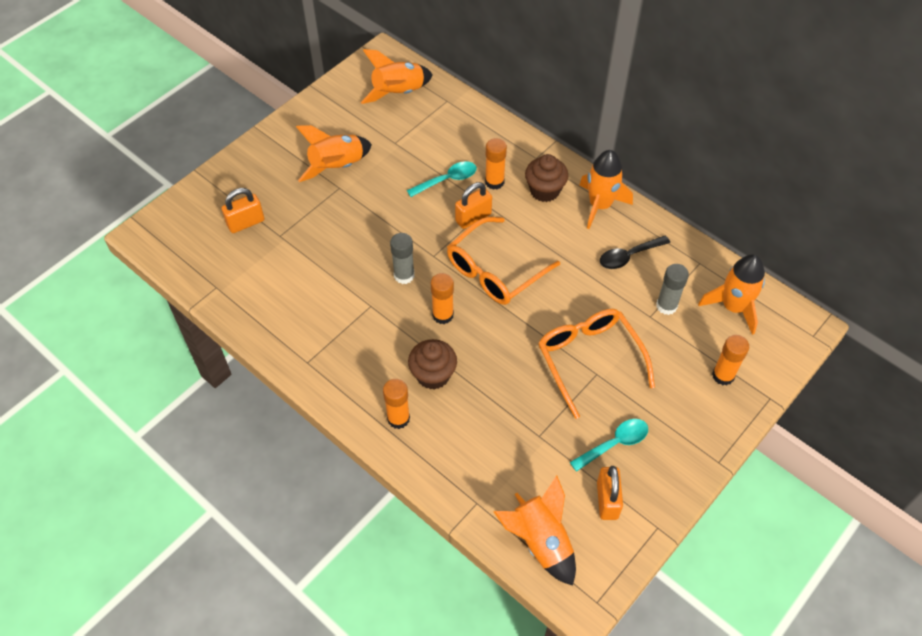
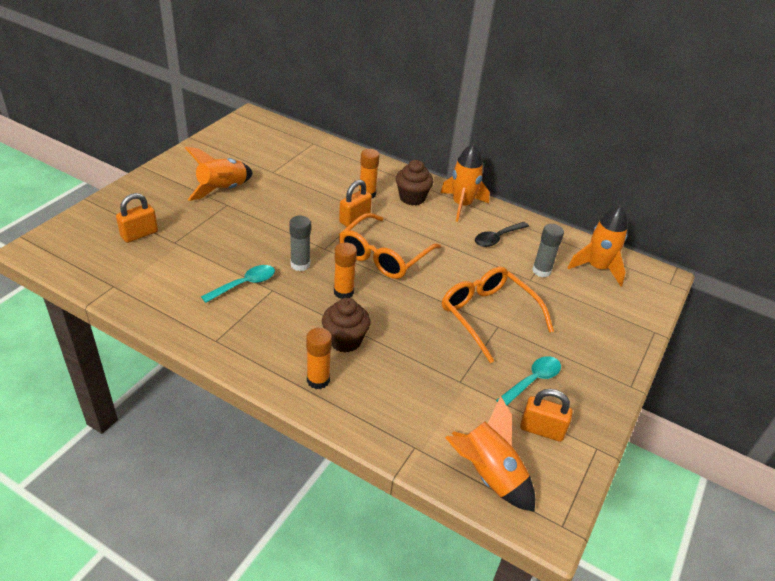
camera: 15 degrees left, 15 degrees down
(398, 93) = (270, 139): orange rocket -> none
(447, 180) = (325, 194): turquoise spoon -> turquoise spoon (244, 284)
(607, 500) = (541, 430): orange padlock -> orange padlock turned 60 degrees counterclockwise
(723, 375) = (608, 318): orange glue stick -> none

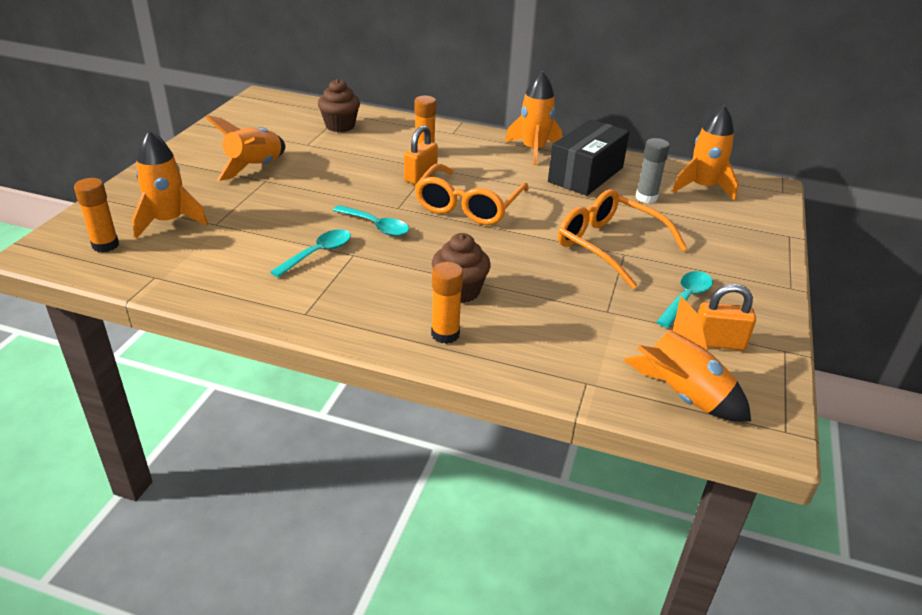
camera: 10 degrees left, 5 degrees down
(139, 234) = (169, 222): orange padlock -> orange rocket
(300, 264) = (376, 226): grey glue stick -> turquoise spoon
(343, 292) = (438, 245): orange glue stick -> orange glue stick (105, 245)
(412, 198) = (476, 150): brown cupcake -> brown cupcake (340, 126)
(497, 238) = (585, 174): black spoon -> black box

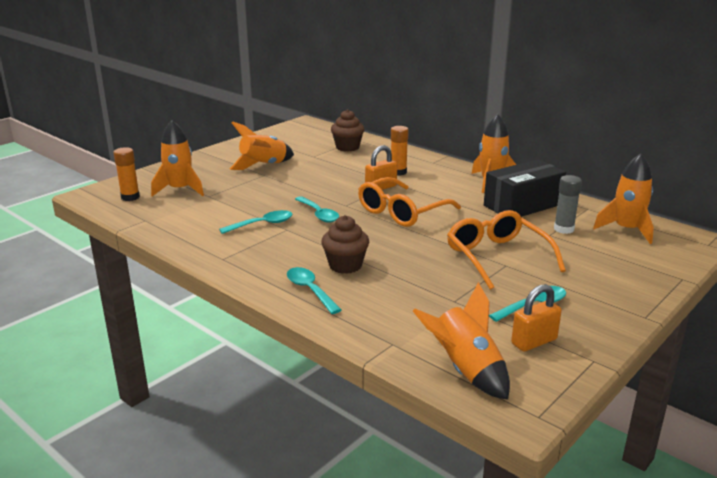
camera: 25 degrees right, 10 degrees down
(445, 334) = (310, 290): orange glue stick -> turquoise spoon
(718, 343) = (534, 341): orange padlock -> orange padlock turned 60 degrees counterclockwise

